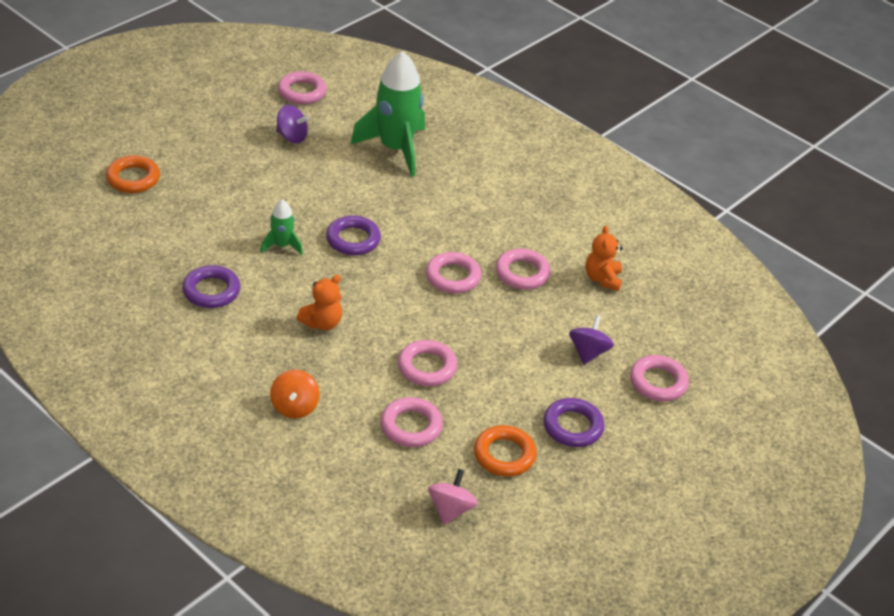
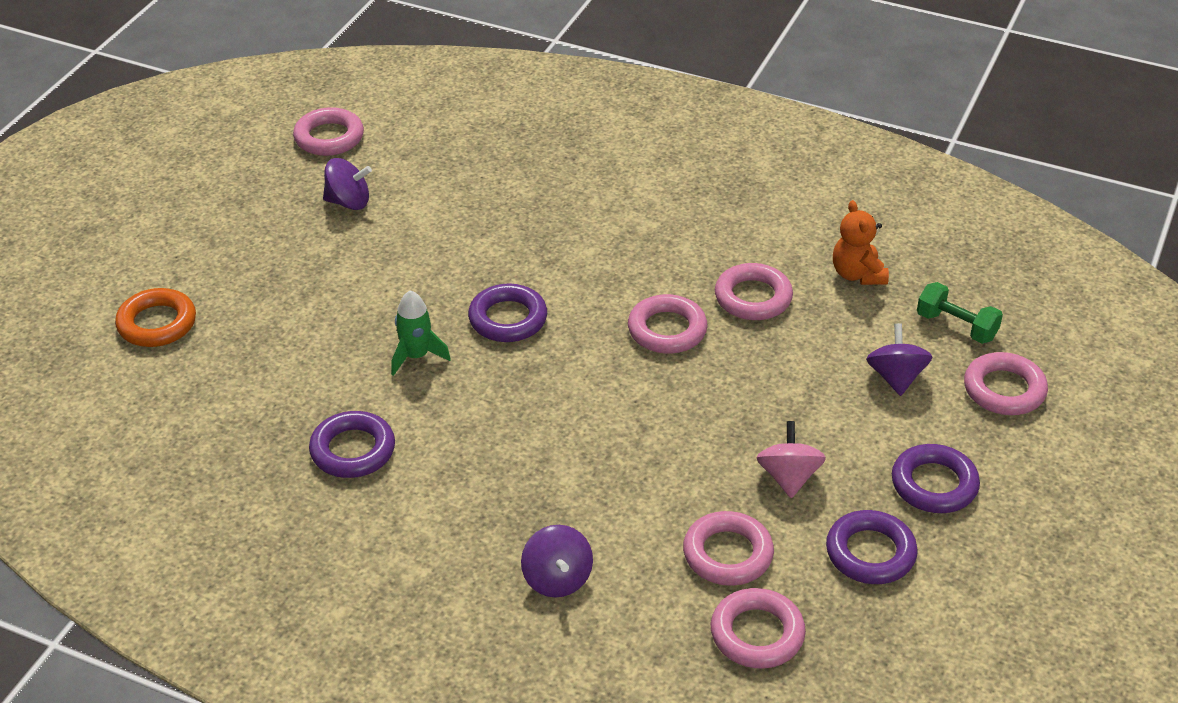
camera: 15 degrees left, 0 degrees up
(294, 407) = (557, 579): orange spinning top -> purple spinning top
(322, 323) = (529, 447): orange teddy bear -> none
(395, 149) = (496, 179): green rocket -> none
(427, 367) = (702, 464): pink ring -> pink ring (757, 634)
(450, 509) = (844, 653): pink spinning top -> pink spinning top (788, 477)
(504, 455) = (870, 553): orange ring -> purple ring
(650, 332) = (956, 326): none -> green dumbbell

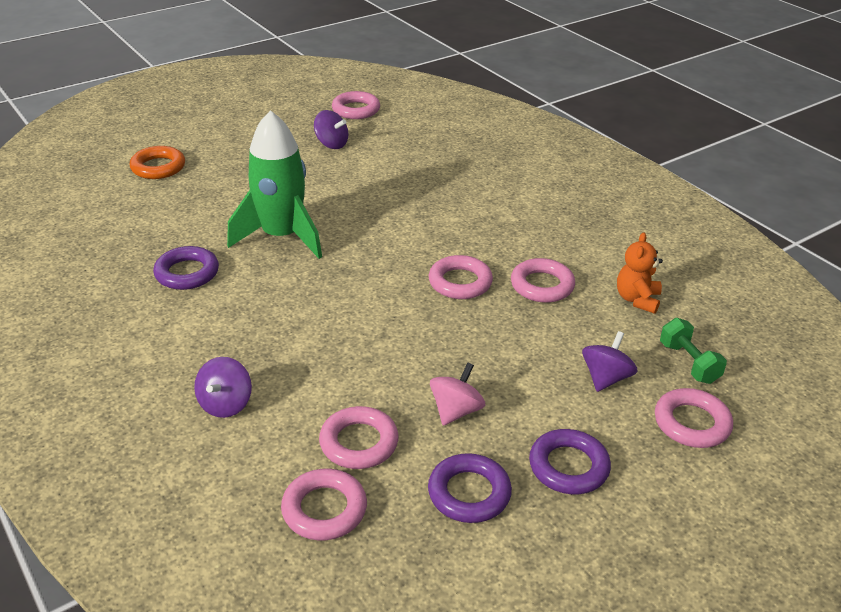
camera: 30 degrees right, 5 degrees down
(416, 356) = (282, 237): green rocket -> green rocket, size x2.10
(508, 319) = (360, 237): purple ring -> none

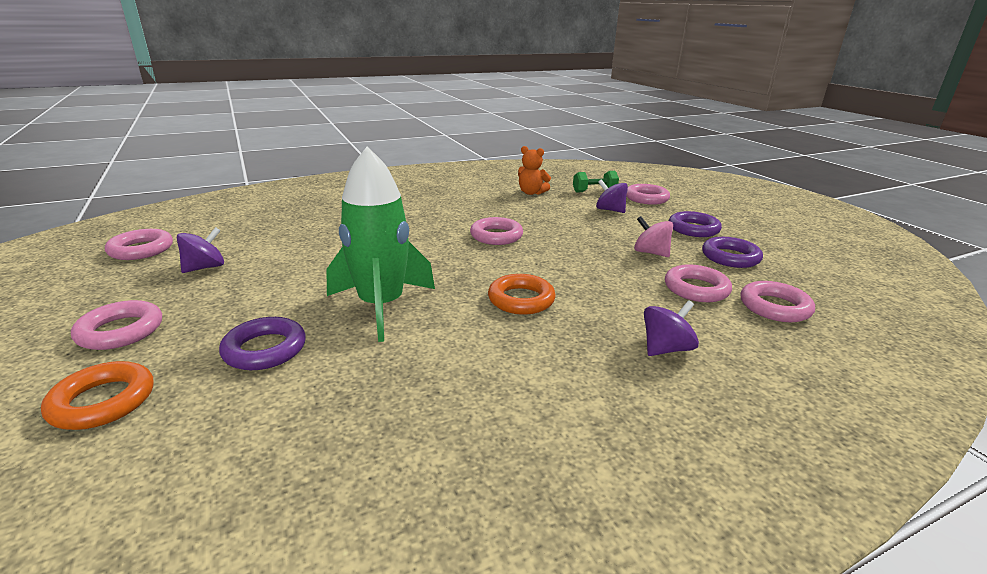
camera: 80 degrees left, 10 degrees down
(187, 273) = (425, 372): purple ring -> purple ring (265, 349)
(225, 404) = (665, 349): purple spinning top -> purple spinning top turned 60 degrees counterclockwise
(307, 311) = (521, 299): none -> orange ring
(542, 285) = (509, 213): pink ring -> pink ring (120, 331)

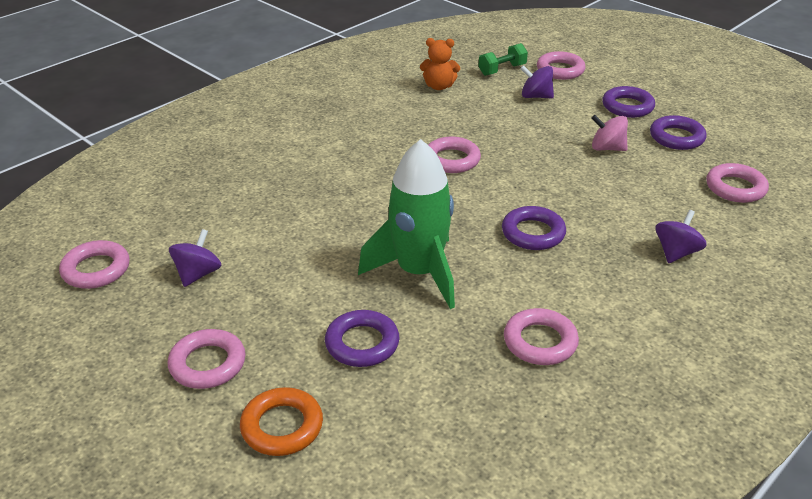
camera: 20 degrees left, 10 degrees up
(521, 299) = (533, 233): orange ring -> purple ring
(696, 289) = (667, 183): pink ring -> pink ring (540, 342)

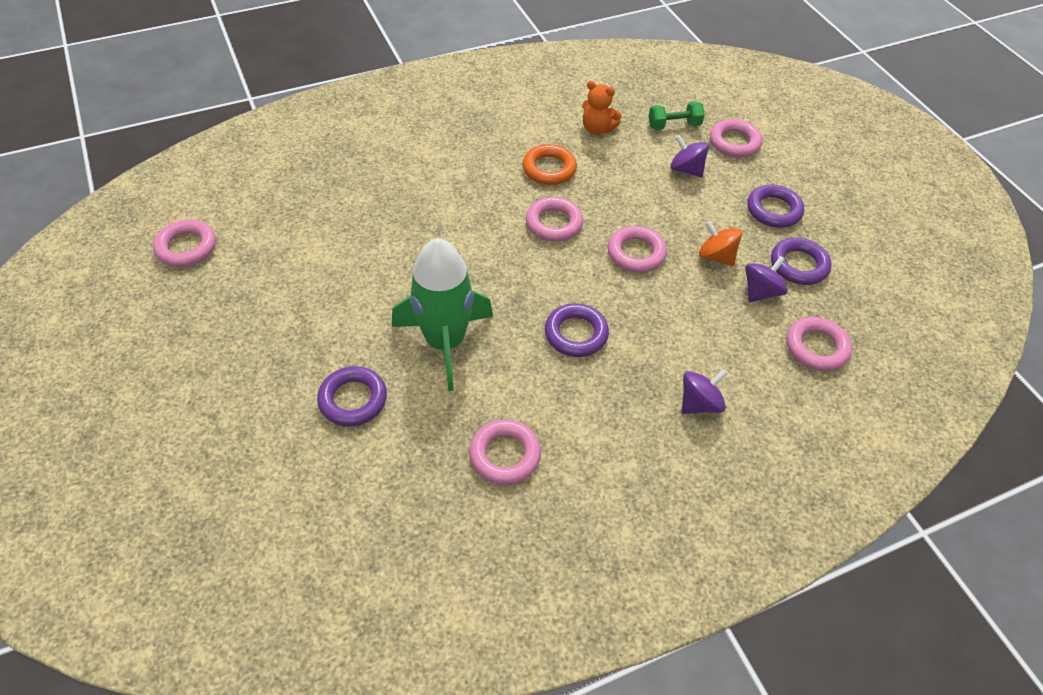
camera: 20 degrees right, 15 degrees up
(198, 274) = (262, 279): purple spinning top -> purple spinning top (761, 292)
(208, 364) = (221, 374): pink ring -> pink ring (636, 253)
(282, 426) = (243, 457): orange ring -> orange ring (549, 169)
(607, 148) = (716, 256): pink spinning top -> orange spinning top

